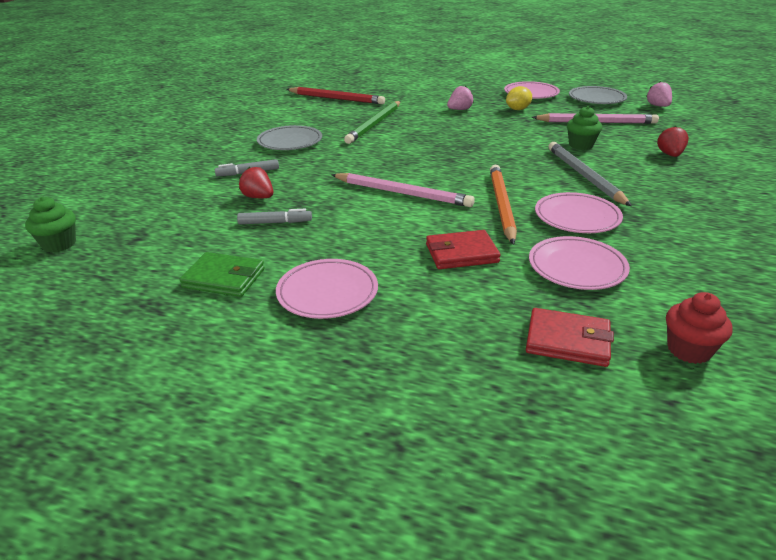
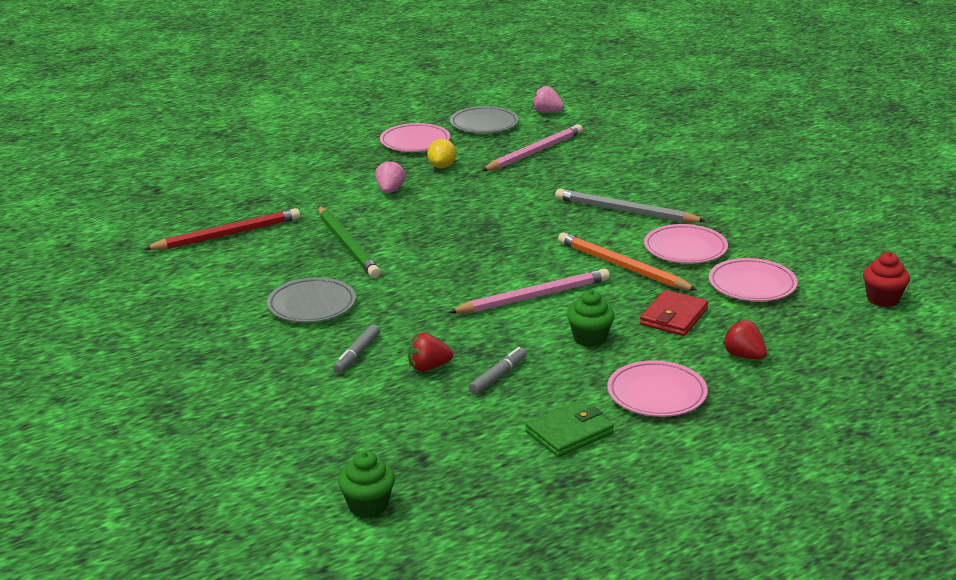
camera: 50 degrees left, 5 degrees down
(567, 341) = (829, 331): red wallet -> none
(581, 145) = (568, 182): green cupcake -> green cupcake (590, 338)
(670, 155) = (643, 162): red strawberry -> red strawberry (744, 356)

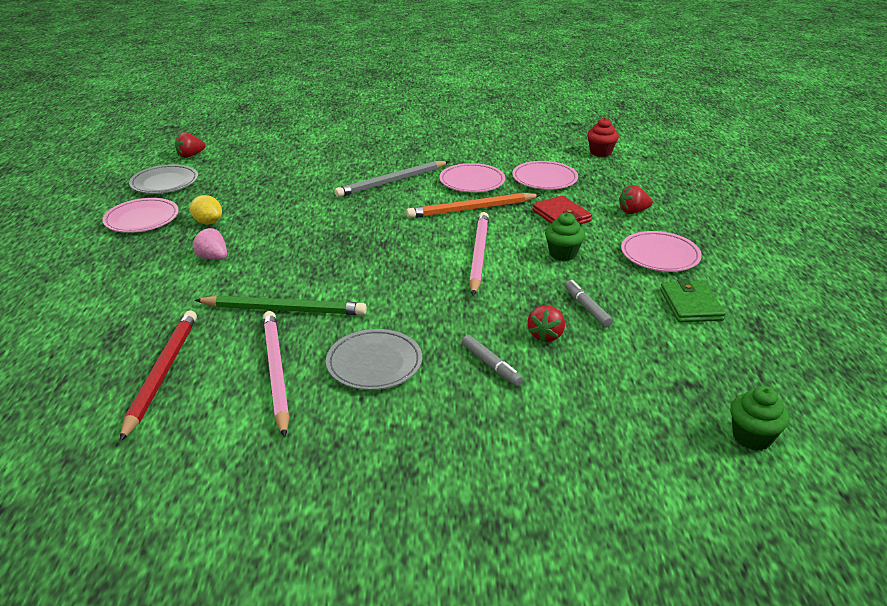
camera: 60 degrees left, 5 degrees up
(534, 152) = (249, 181): pink pencil -> pink pencil (276, 372)
(547, 112) = (190, 155): pink strawberry -> red strawberry

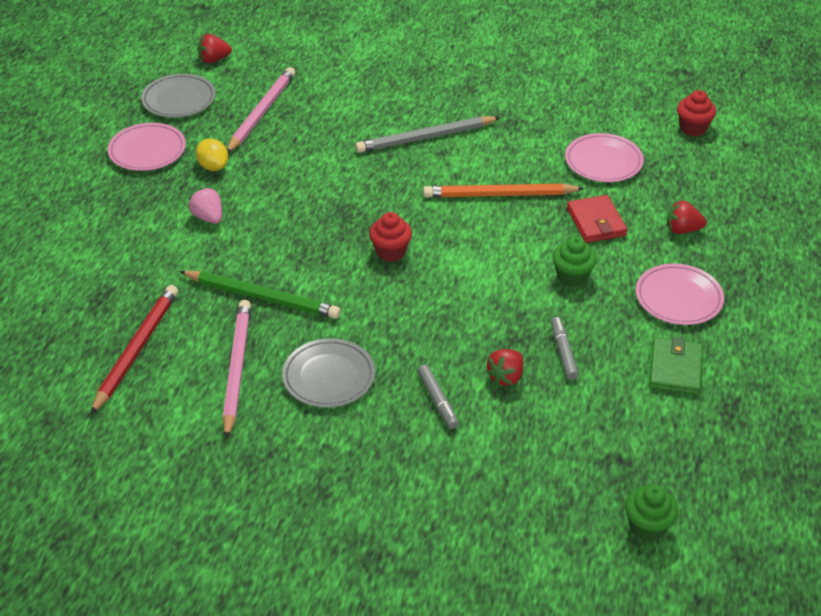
camera: 15 degrees right, 10 degrees up
(395, 259) = (390, 252): none -> red cupcake
(472, 181) = (516, 152): pink plate -> none
(479, 255) = (481, 262): pink pencil -> pink pencil (261, 113)

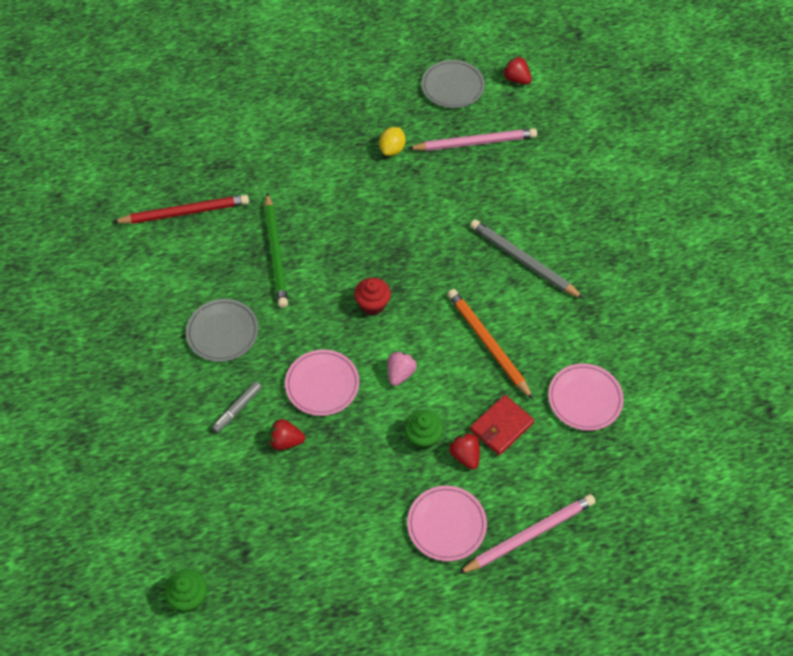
camera: 60 degrees right, 15 degrees up
(147, 151) = (382, 103): pink plate -> pink plate (322, 384)
(208, 217) = (336, 177): pink strawberry -> pink strawberry (400, 373)
(237, 369) = (199, 276): pink pencil -> pink pencil (529, 535)
(563, 352) = (334, 468): grey marker -> none
(675, 369) = (362, 554): green wallet -> none
(682, 230) = (535, 495): red strawberry -> red strawberry (465, 455)
(693, 128) = (685, 449): red cupcake -> none

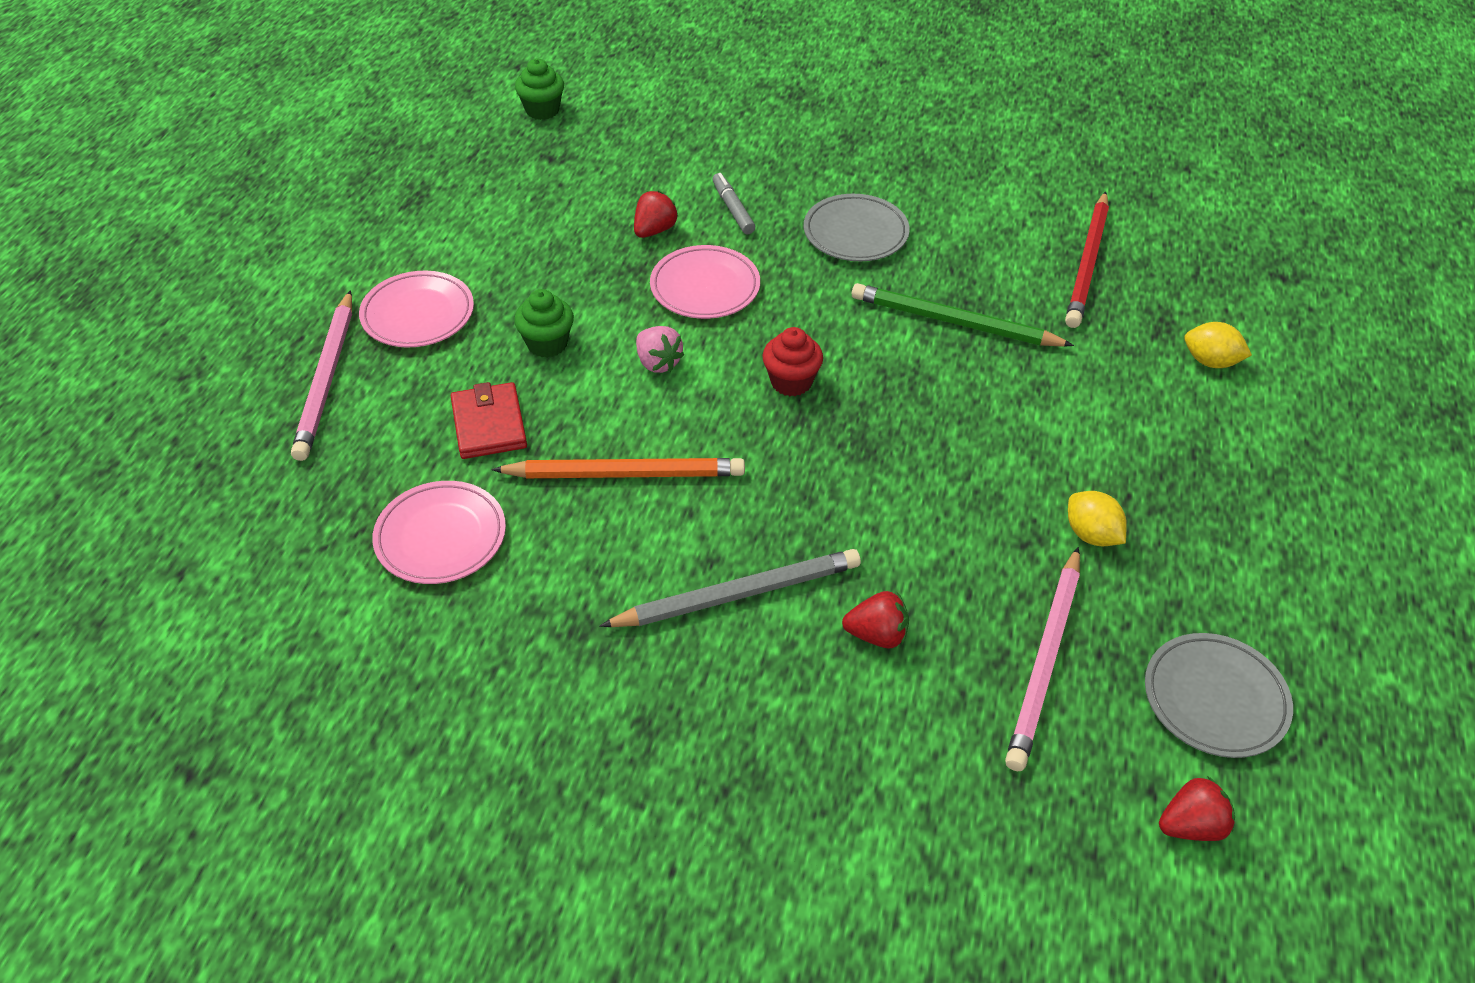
camera: 120 degrees right, 10 degrees down
(239, 139) = (1210, 362): none -> yellow lemon
(465, 455) = (485, 370): red strawberry -> red strawberry (877, 635)

